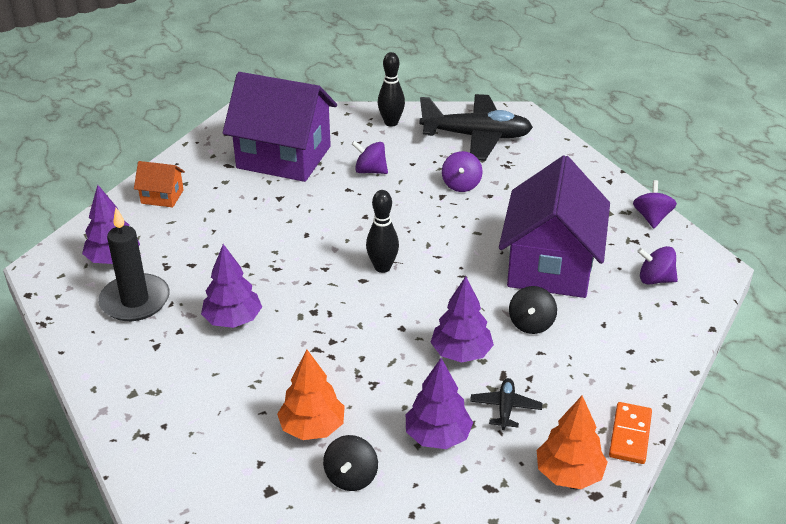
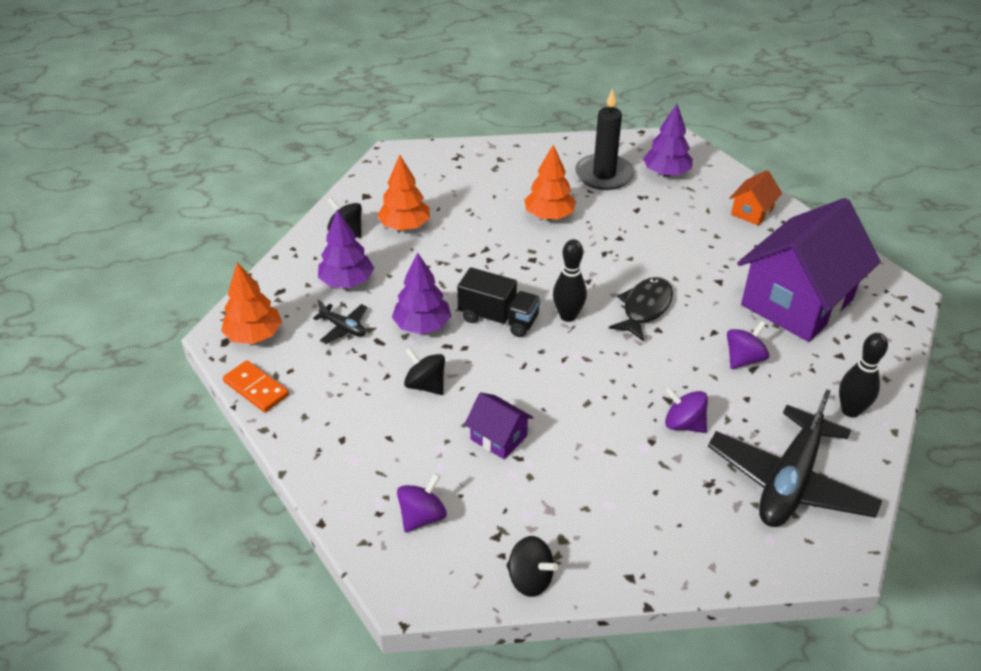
camera: 115 degrees right, 5 degrees up
(233, 320) = (549, 216): purple tree -> orange tree
(342, 228) = (644, 308): none -> black fish
(415, 307) = (498, 318): none -> black truck
(550, 266) = (498, 437): purple house -> purple house, size x0.43
(652, 218) = (530, 579): purple spinning top -> black spinning top

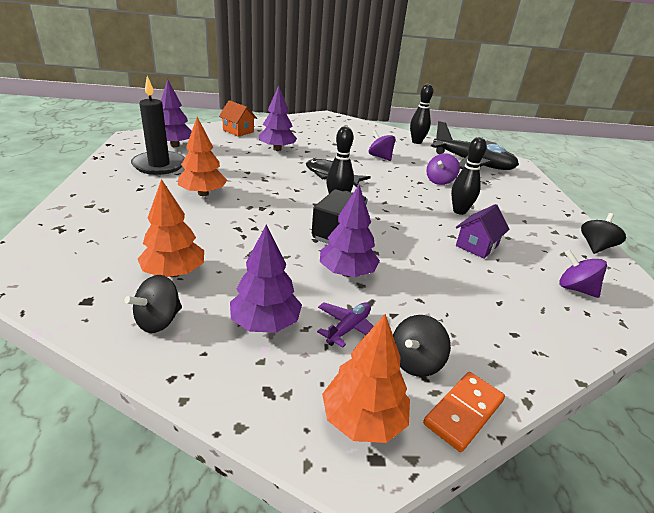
camera: 90 degrees left, 10 degrees down
(343, 328) = (349, 328): black plane -> purple plane
(425, 385) = (428, 276): black spinning top -> black spinning top (415, 362)
(588, 434) = (459, 211): none -> black bowling pin
(707, 253) = (277, 149): none -> purple tree
(797, 302) = (330, 136): purple house -> none

